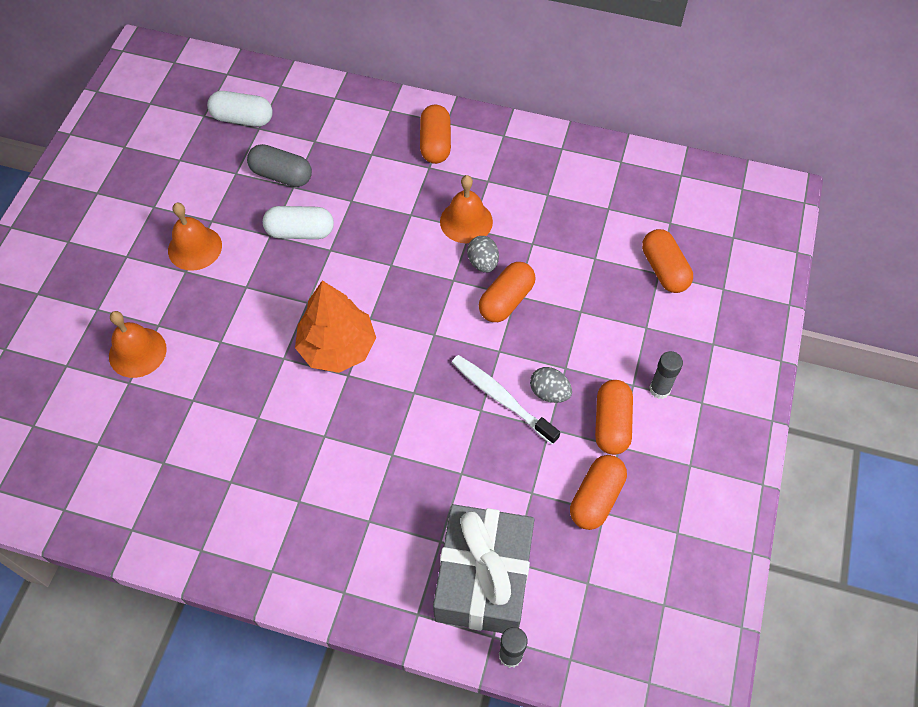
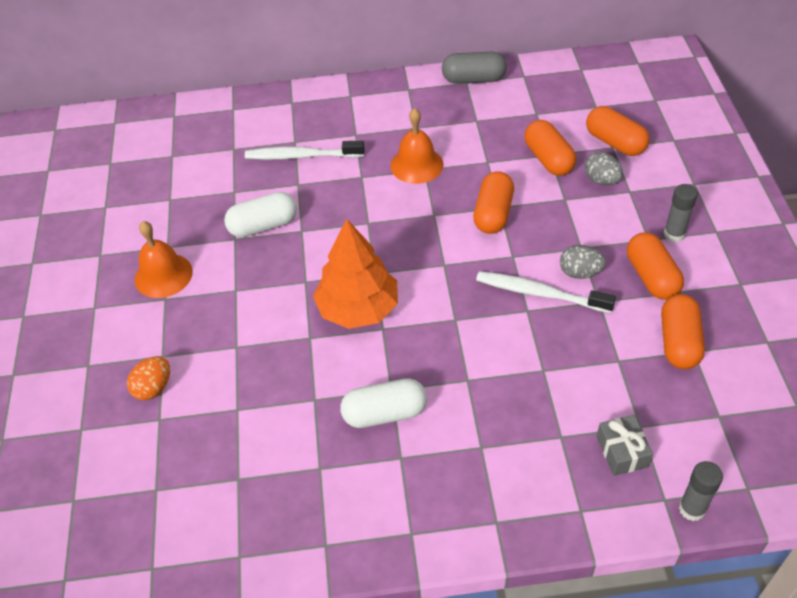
camera: 20 degrees left, 10 degrees down
(137, 352) = (153, 388): orange bell -> orange egg
(242, 119) = (151, 153): white capsule -> white capsule (384, 413)
(281, 175) = (217, 186): grey capsule -> grey capsule (473, 79)
(369, 172) = (301, 156): none -> white toothbrush
(435, 144) = (350, 114): orange capsule -> orange capsule (548, 159)
(483, 263) = (453, 192): grey egg -> grey egg (601, 180)
(483, 578) = (622, 451): grey gift -> grey gift, size x0.42

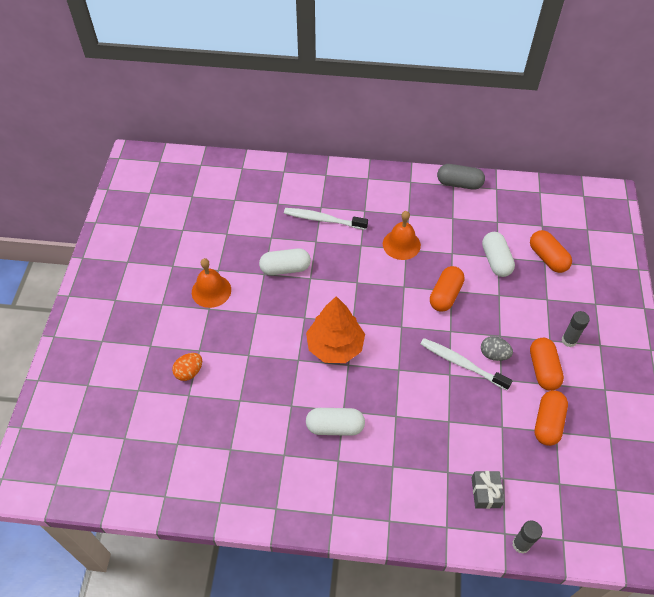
camera: 10 degrees right, 5 degrees up
(548, 159) = (496, 261): orange capsule -> white capsule
(601, 180) = (529, 286): grey egg -> none

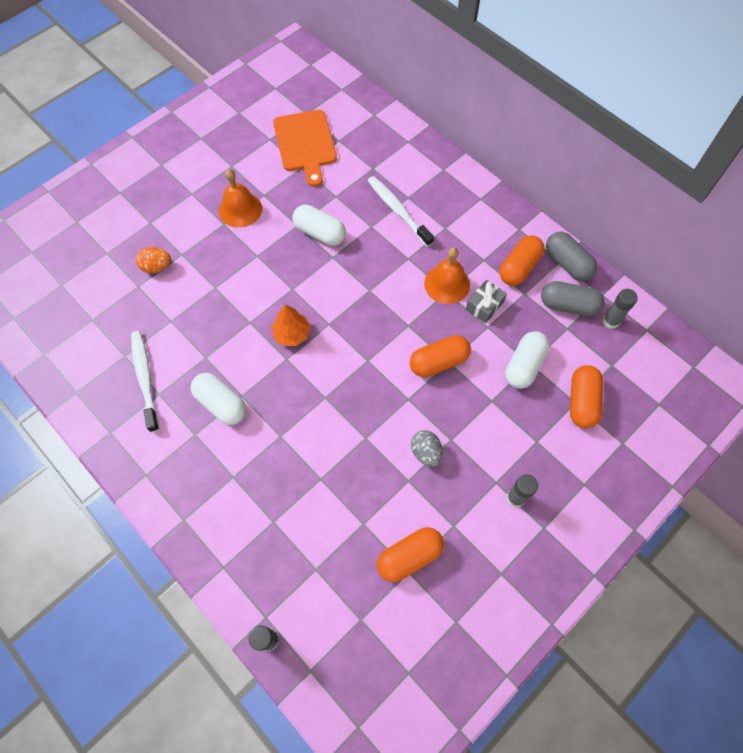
camera: 40 degrees right, 10 degrees up
(213, 217) = (305, 144): none -> orange cutting board
(335, 346) = (292, 334): orange tree -> orange tree, size x0.58
(461, 364) = (386, 437): white toothbrush -> white toothbrush (145, 378)
(484, 208) = (568, 305): none -> grey capsule
(485, 492) = (286, 568): grey gift -> grey gift (484, 306)
(516, 201) = (611, 321): none -> grey glue stick
(543, 369) = (459, 504): orange capsule -> orange capsule (519, 268)

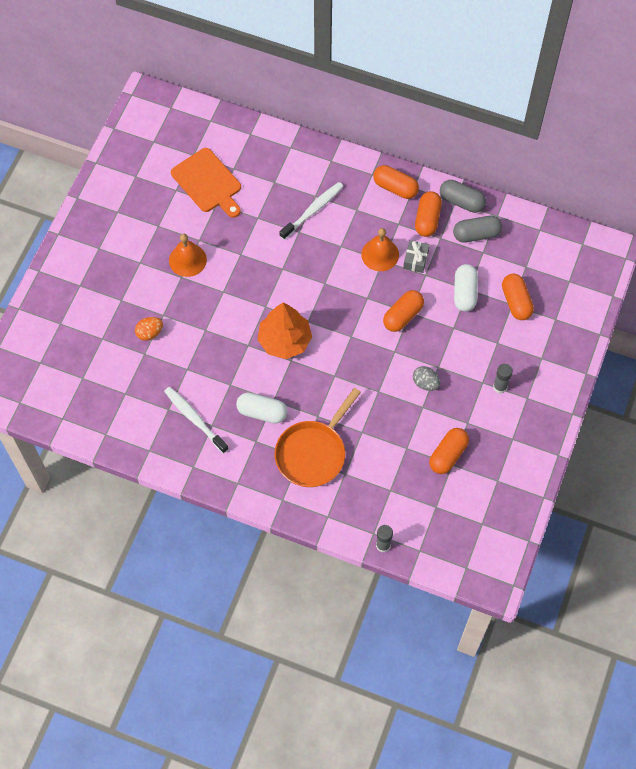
camera: 25 degrees left, 0 degrees up
(251, 478) = (313, 453): none -> orange pan
(292, 334) = (284, 340): orange tree -> orange tree, size x1.72
(320, 233) = (262, 253): white capsule -> none
(398, 210) = (313, 210): white toothbrush -> white toothbrush turned 105 degrees clockwise
(499, 221) = (395, 188): none -> orange capsule
(611, 321) = (511, 234): grey glue stick -> none

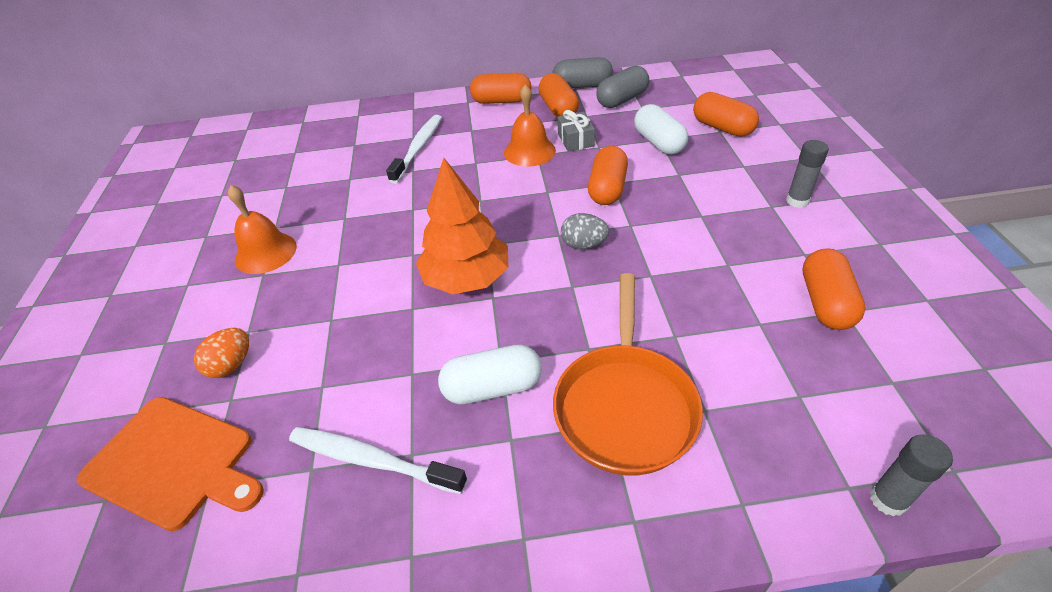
camera: 25 degrees left, 20 degrees down
(208, 182) = (265, 174): orange cutting board -> orange cutting board (174, 462)
(425, 383) = (703, 238): grey egg -> grey egg (583, 245)

